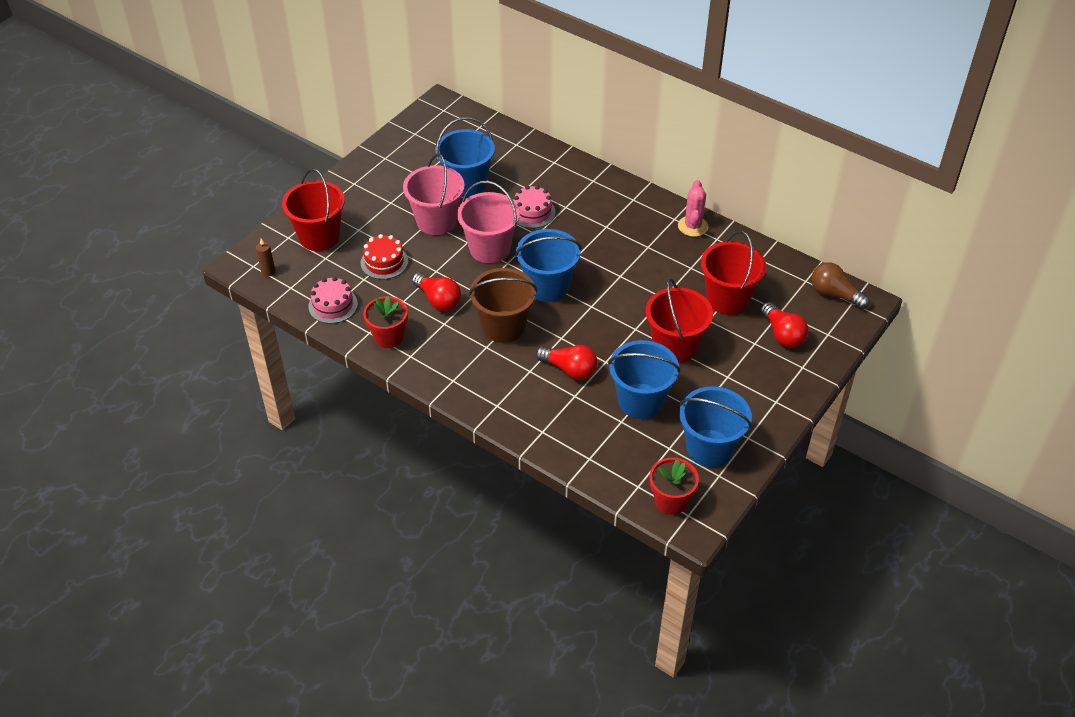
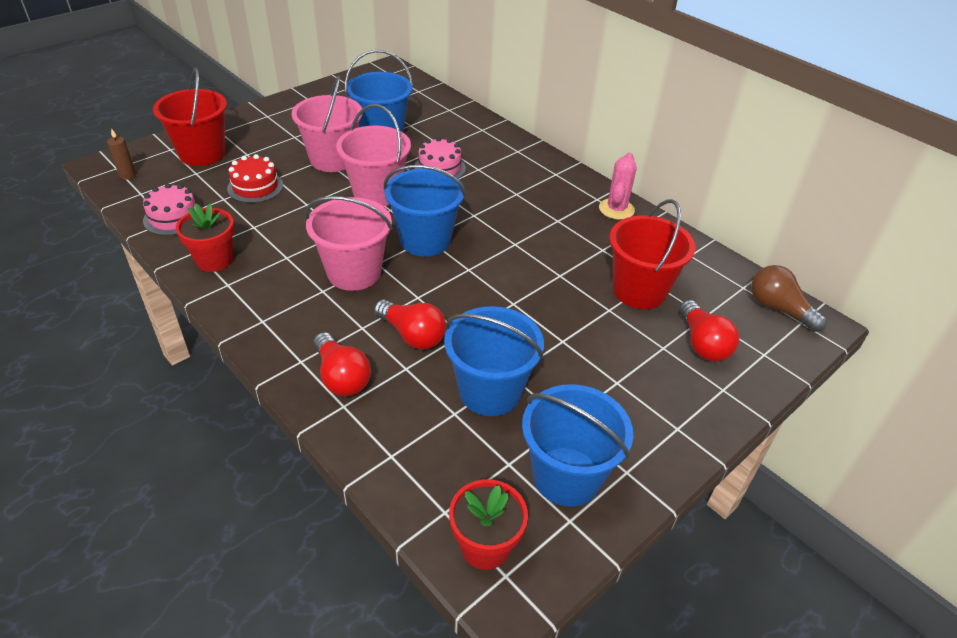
camera: 10 degrees right, 5 degrees down
(438, 300) = (293, 232): red light bulb -> red light bulb (341, 377)
(503, 326) = (354, 272): brown bucket -> pink bucket
(675, 346) = (557, 332): red bucket -> none

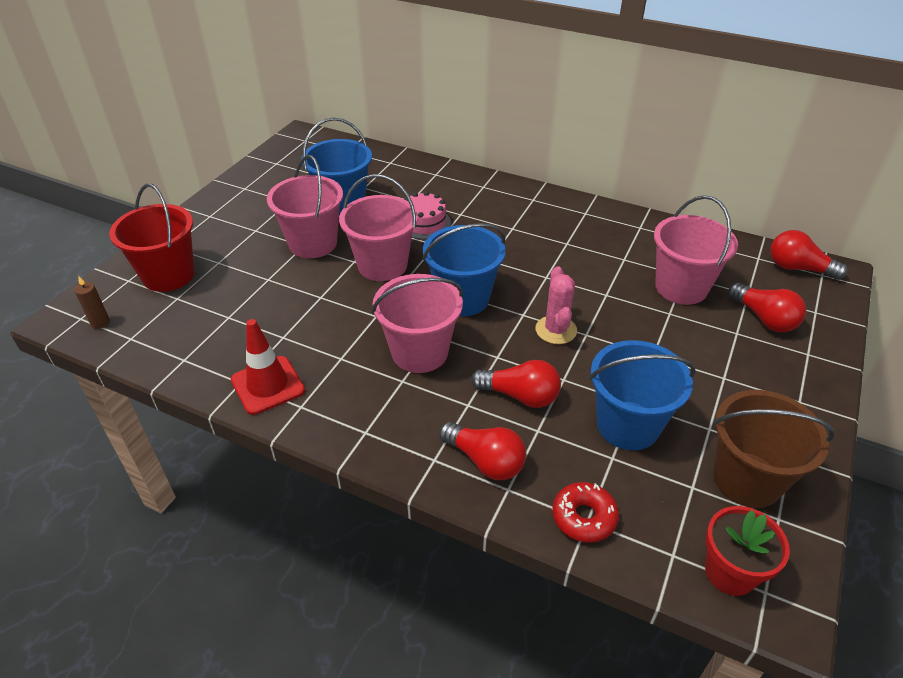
camera: 20 degrees left, 0 degrees up
(173, 217) = (188, 353): pink cake -> none
(214, 260) = (268, 385): red flower pot -> red traffic cone
(255, 187) = (253, 294): red cake -> none
(390, 452) = (584, 517): none -> red donut
(566, 476) = (747, 479): blue bucket -> brown bucket
(616, 209) = (608, 218): pink cactus -> pink cactus (556, 330)
(639, 290) = (681, 287): red bucket -> pink bucket
(779, 309) = (798, 268): brown light bulb -> red light bulb

